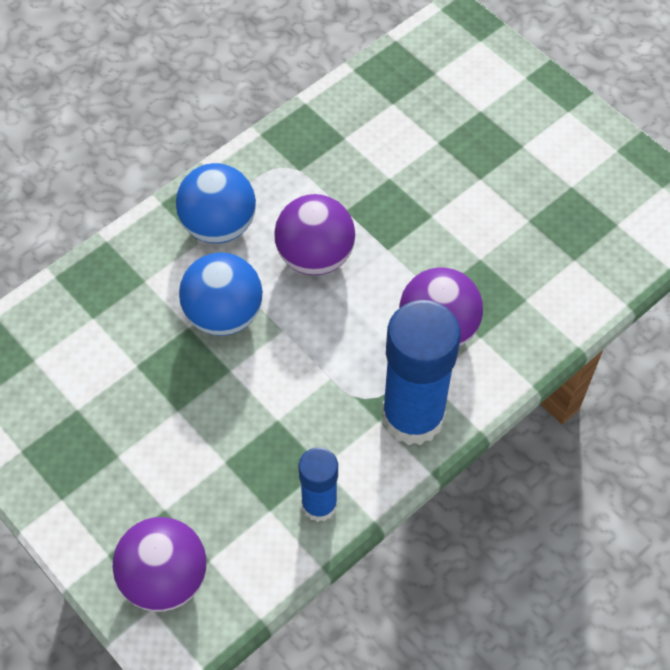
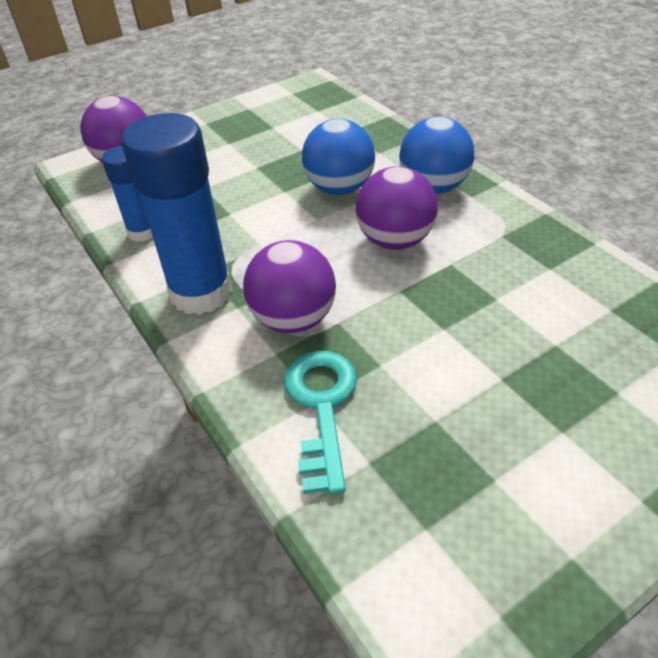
camera: 100 degrees right, 15 degrees down
(532, 295) = (321, 407): none -> turquoise key

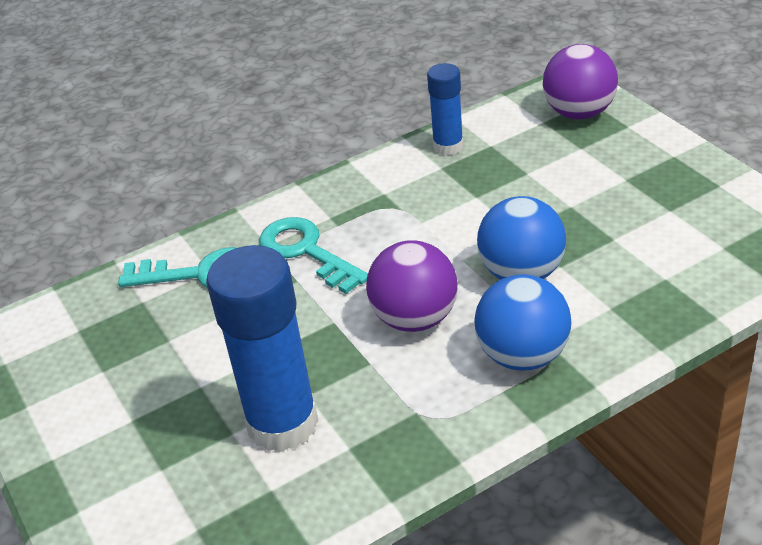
camera: 95 degrees right, 5 degrees down
(201, 293) = (352, 194): blue glue stick -> blue glue stick (282, 423)
(293, 319) = (306, 251): purple ball -> turquoise key

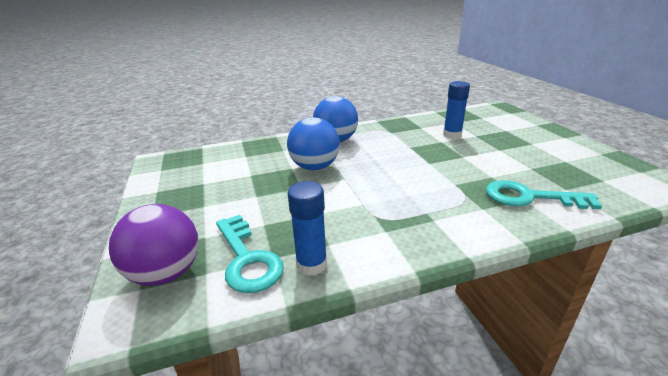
camera: 170 degrees left, 10 degrees down
(282, 423) = (452, 135): blue glue stick -> blue glue stick, size x0.55
(306, 251) = (450, 198): turquoise key -> turquoise key (247, 259)
(415, 319) = (382, 158): purple ball -> none

